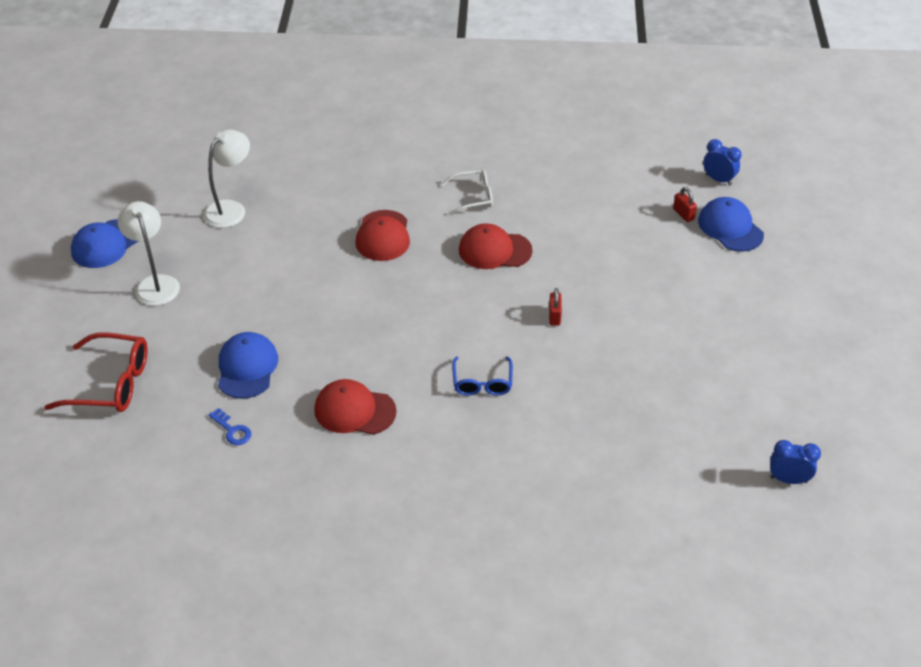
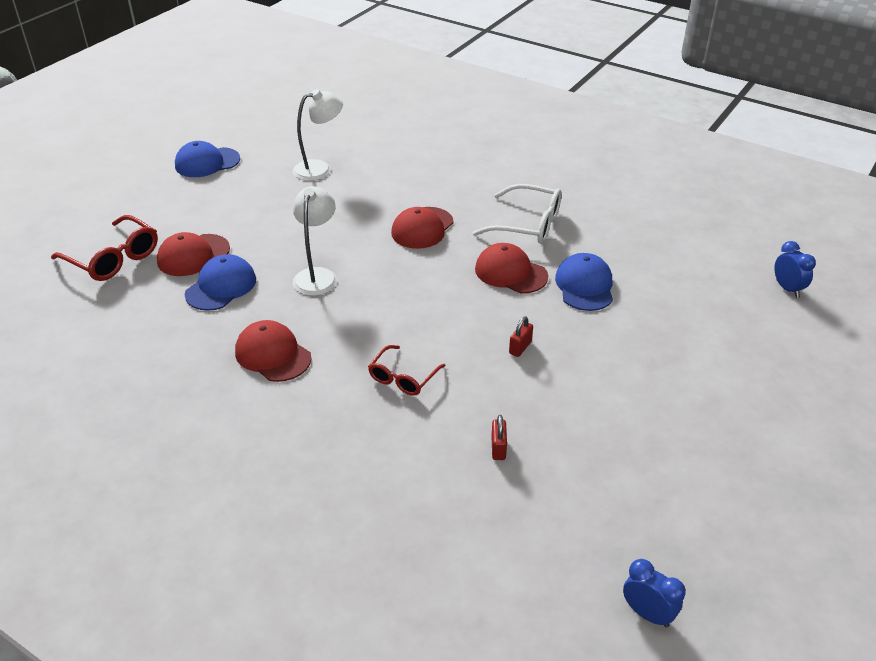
camera: 30 degrees right, 5 degrees down
(155, 284) = (214, 201): white lamp -> white lamp (317, 275)
(189, 348) = (193, 255): none -> red cap
(232, 430) = (164, 329): blue key -> none
(473, 197) = (528, 225): white glasses -> white glasses, size x1.58
(482, 383) = (403, 378): blue glasses -> red glasses
(683, 214) = (725, 306): red padlock -> red padlock (498, 448)
(730, 228) = (768, 335): blue cap -> blue cap (584, 286)

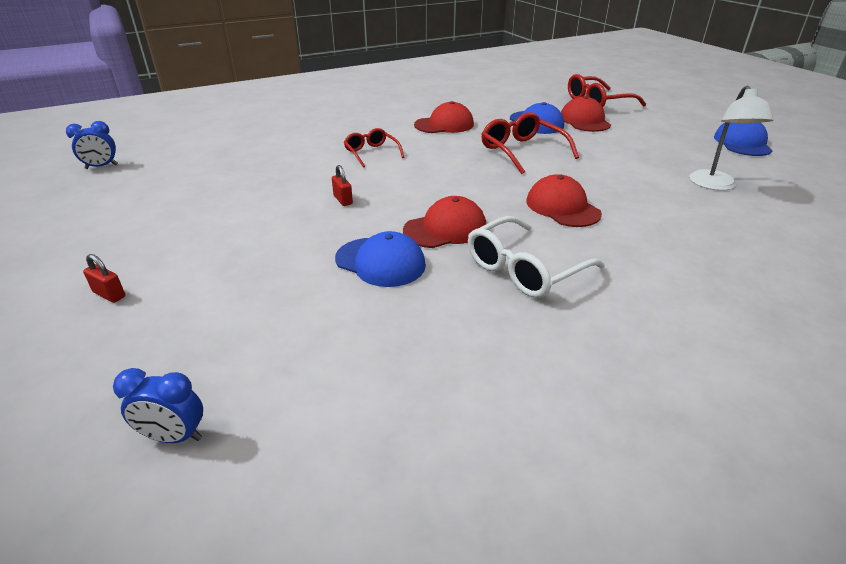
camera: 120 degrees right, 5 degrees down
(317, 275) = (522, 151): white lamp -> red glasses
(498, 448) = (268, 164): red padlock -> red padlock (109, 294)

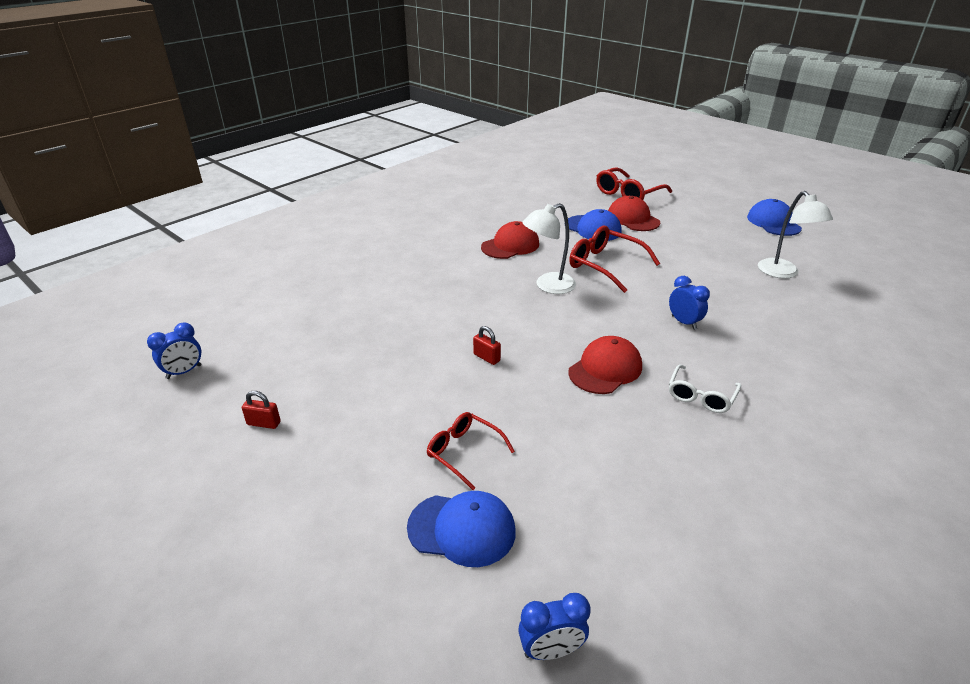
camera: 20 degrees left, 0 degrees up
(109, 294) = (350, 527): red padlock -> red padlock (264, 423)
(371, 153) = (468, 294): red glasses -> red glasses (464, 452)
(380, 262) = (578, 420): blue cap -> blue cap (462, 529)
(451, 158) = (548, 286): none -> white lamp
(524, 269) = (701, 396): white glasses -> white glasses, size x0.63
(562, 207) = (684, 322): red cap -> blue clock

